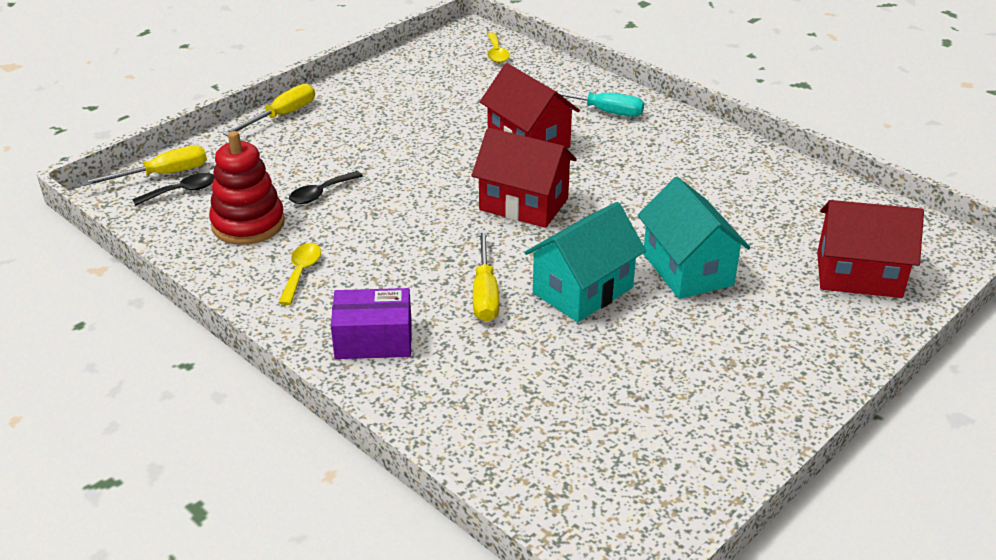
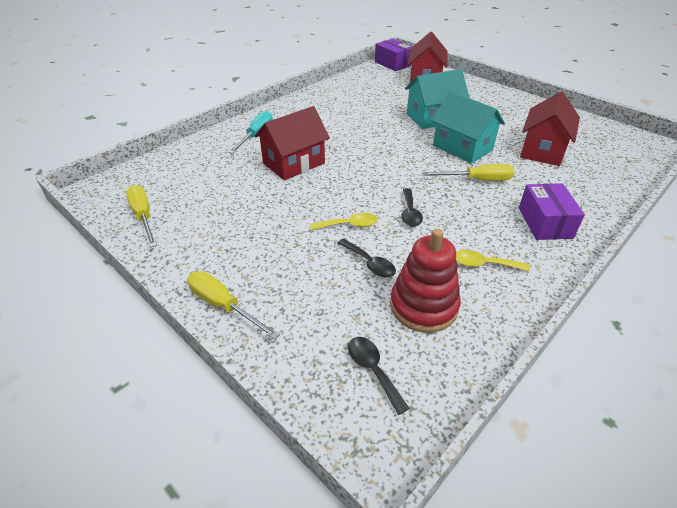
camera: 90 degrees left, 5 degrees up
(162, 175) = (340, 397): yellow screwdriver -> yellow screwdriver (143, 216)
(409, 226) = (410, 213): none -> black spoon
(496, 53) = (147, 177): yellow spoon -> yellow spoon (349, 225)
(524, 204) = (375, 166): red house -> red house (542, 150)
(932, 239) = (393, 63): none -> purple box

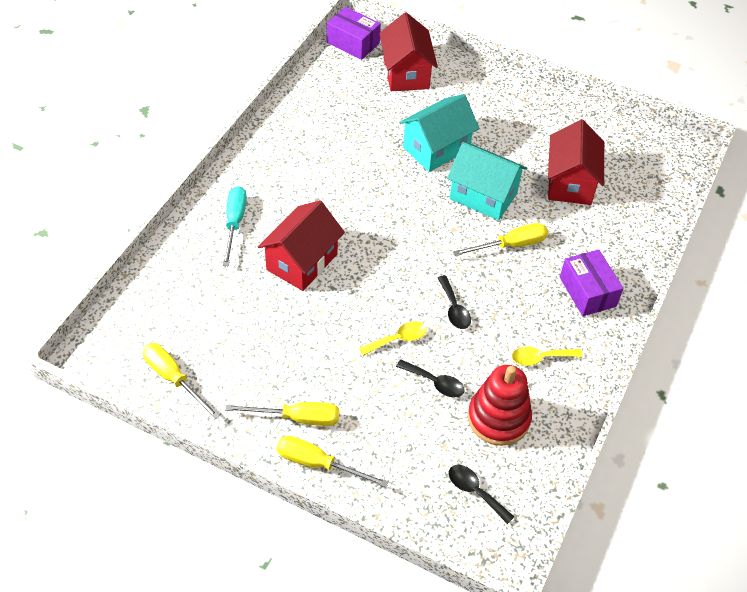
camera: 20 degrees left, 10 degrees up
(226, 264) = (297, 418): none -> yellow screwdriver

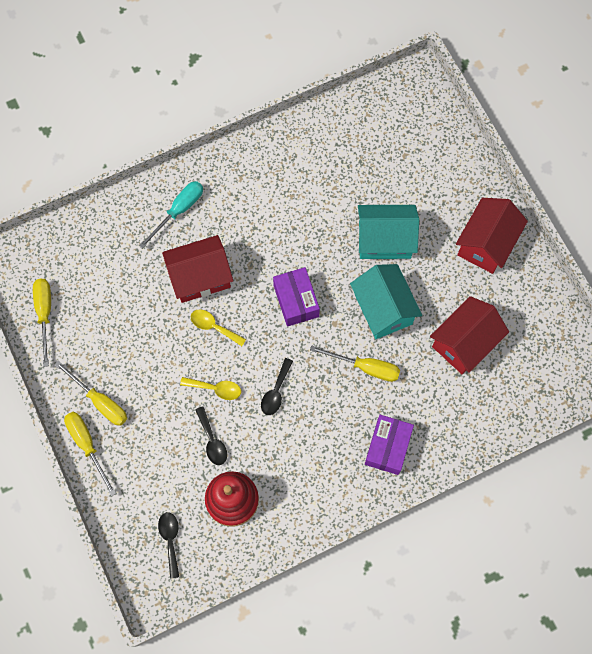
camera: 40 degrees right, 20 degrees up
(353, 43) = (406, 89): purple box -> purple box (296, 301)
(406, 73) = (424, 149): red house -> red house (486, 244)
(540, 358) = (303, 475): yellow spoon -> yellow spoon (214, 327)

